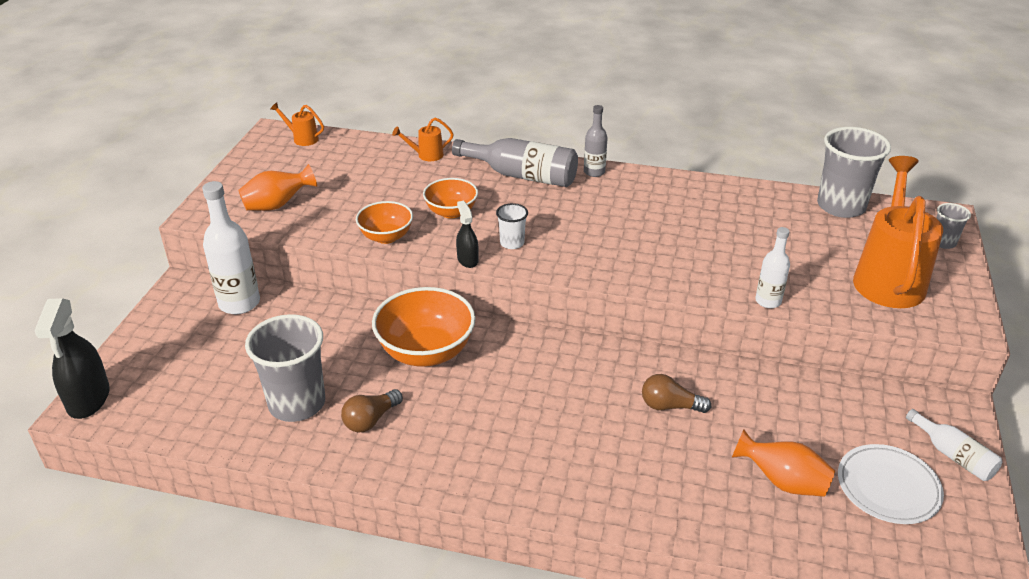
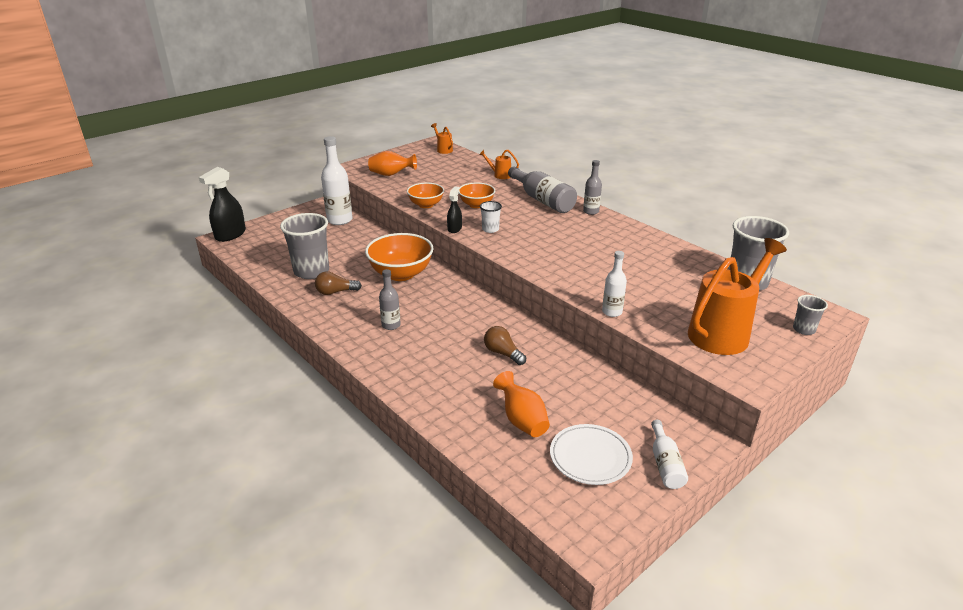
camera: 35 degrees right, 5 degrees down
(501, 434) = (391, 325): none -> grey bottle

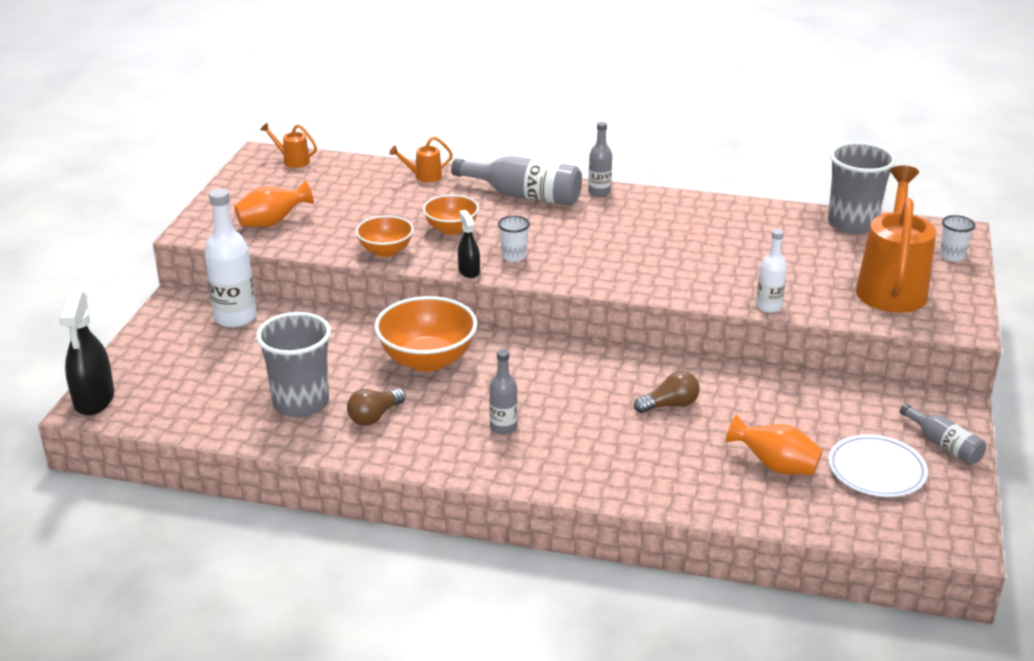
camera: 35 degrees left, 0 degrees up
(503, 353) = (670, 405): brown light bulb -> brown light bulb turned 150 degrees clockwise
(665, 464) = (943, 445): white bottle -> grey bottle
(803, 329) = (951, 256): grey cup -> white cup

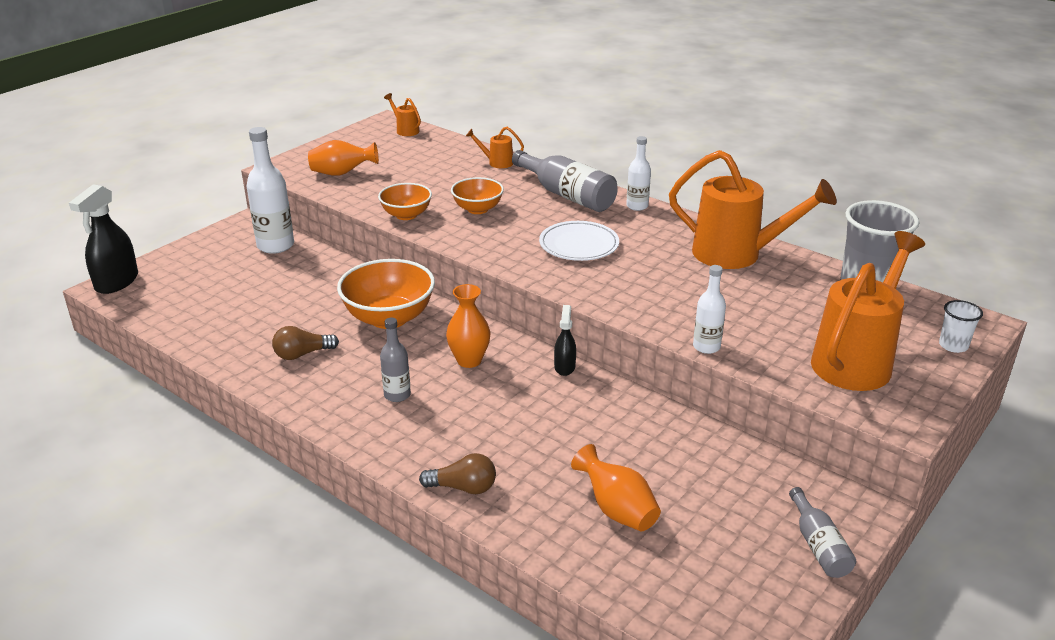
camera: 25 degrees right, 0 degrees up
(301, 403) = (257, 327): grey cup -> none
(469, 271) = (458, 247): black spray bottle -> black spray bottle (564, 367)
(513, 256) = (508, 244): white cup -> none
(541, 378) = (469, 360): none -> orange vase
(599, 192) = (637, 206): grey bottle -> white bottle
(670, 405) = (564, 418): brown light bulb -> brown light bulb (463, 487)
(725, 218) = (736, 254): none -> orange watering can
(876, 470) = (720, 549): white plate -> white plate (579, 245)

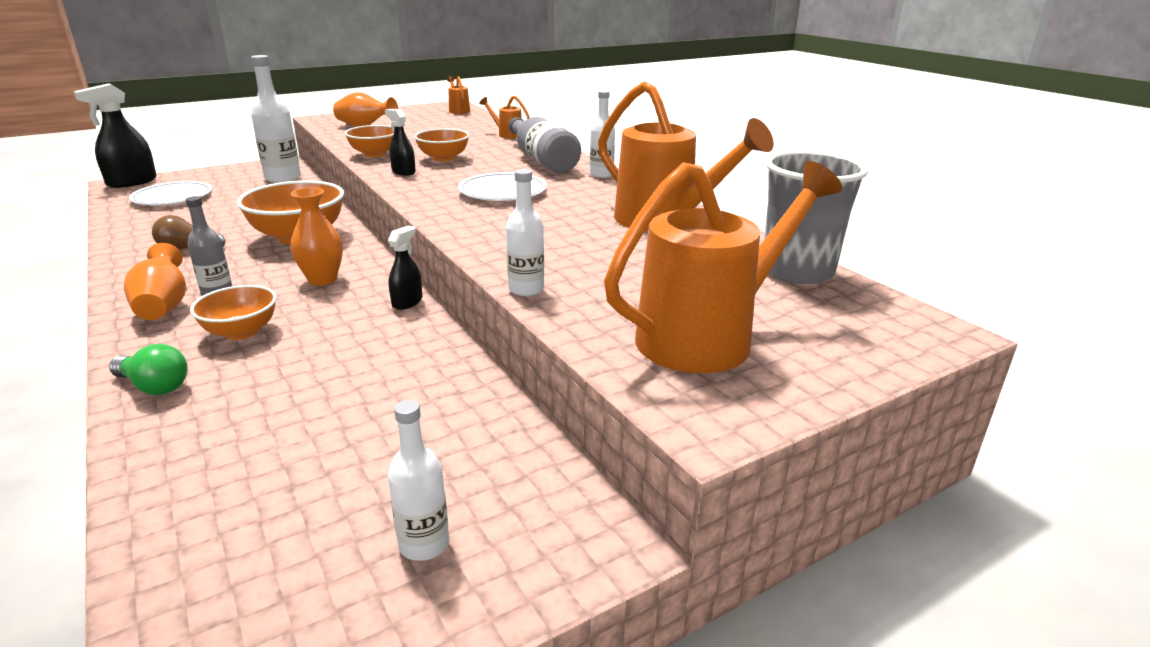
camera: 20 degrees right, 5 degrees down
(195, 295) = (173, 197): none -> white plate
(463, 235) = (403, 172): none -> black spray bottle
(463, 487) = (154, 386): brown light bulb -> green light bulb
(467, 426) = (241, 332): none -> orange bowl
(617, 510) = (280, 452): orange vase -> orange vase (163, 306)
(768, 539) = (424, 544): none -> white bottle
(818, 545) = (486, 576): grey bottle -> none
(953, 345) = (871, 348): white cup -> none

